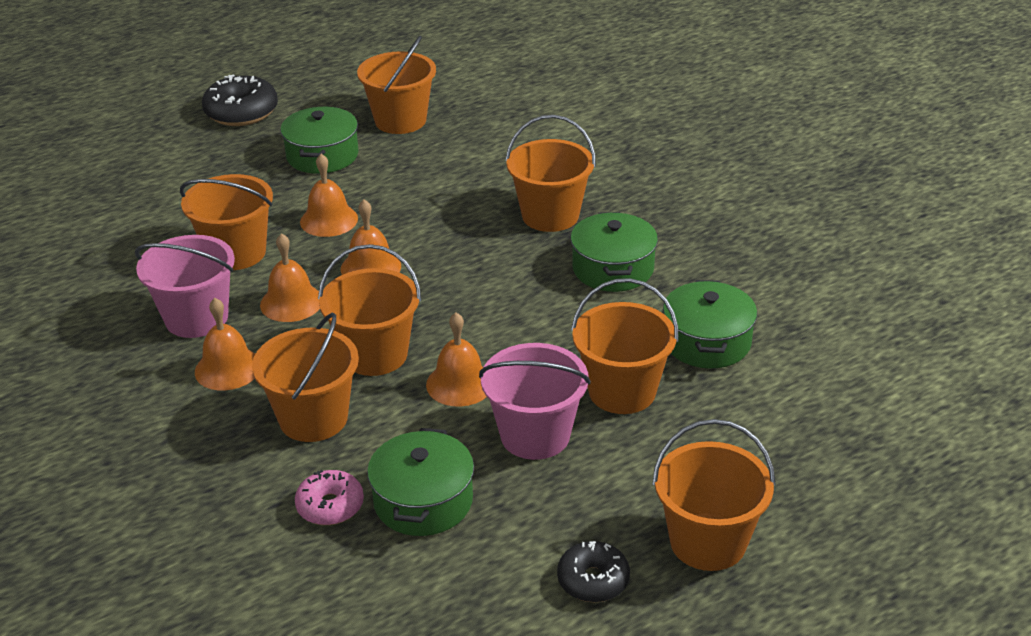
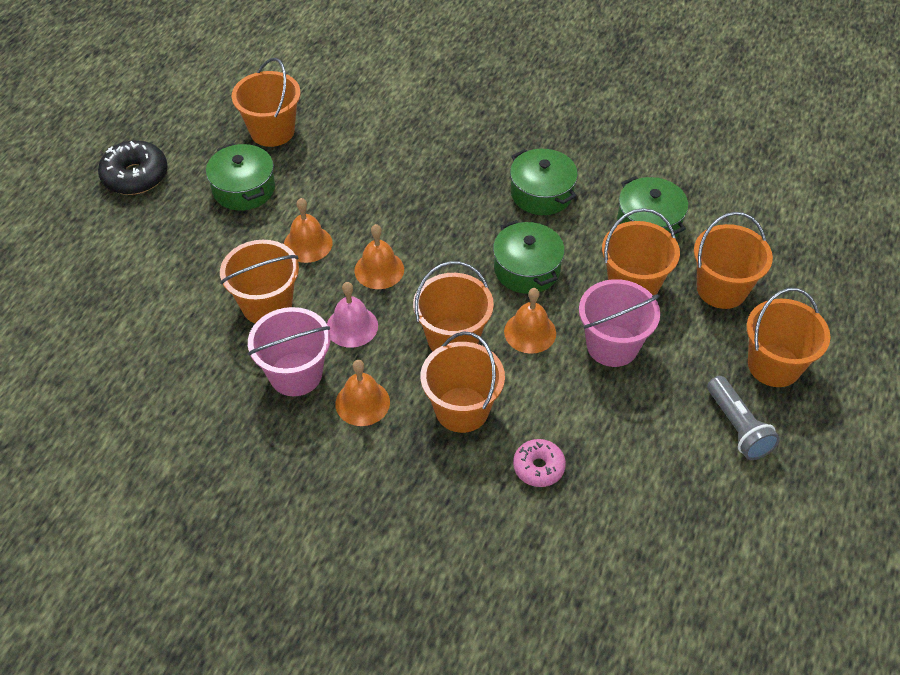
camera: 35 degrees left, 15 degrees up
(291, 302) = (352, 326): orange bell -> pink bell
(423, 501) = (591, 430): green pot -> green pot (527, 269)
(550, 215) = (460, 168): orange bucket -> orange bucket (721, 289)
(593, 580) = (737, 427): black donut -> grey flashlight

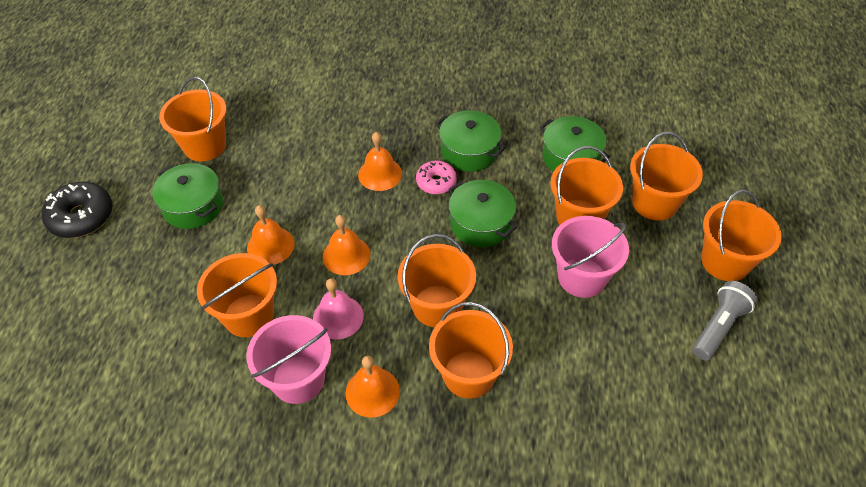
camera: 15 degrees left, 0 degrees up
(530, 332) = (504, 282): orange bell -> orange bell (380, 174)
(538, 467) = (560, 413): pink donut -> pink donut (436, 182)
(737, 427) = (718, 327): grey flashlight -> grey flashlight turned 105 degrees counterclockwise

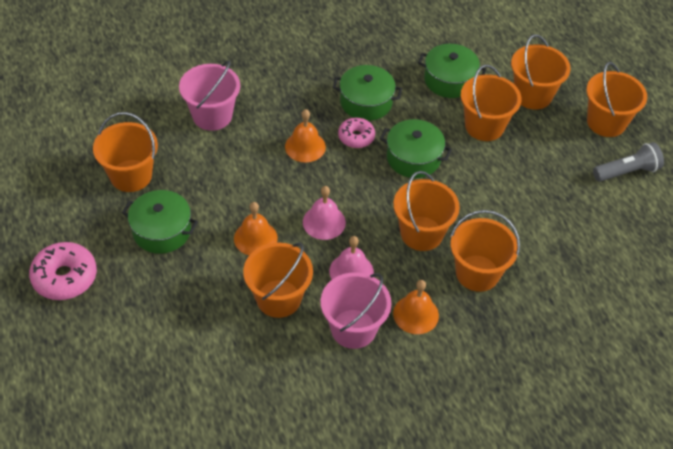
camera: 30 degrees left, 0 degrees up
(81, 217) = (65, 277): black donut -> pink donut
(346, 255) = (324, 222): orange bell -> pink bell
(582, 277) = (514, 171): pink bucket -> pink bucket (212, 116)
(718, 327) = (627, 172): grey flashlight -> grey flashlight turned 60 degrees clockwise

